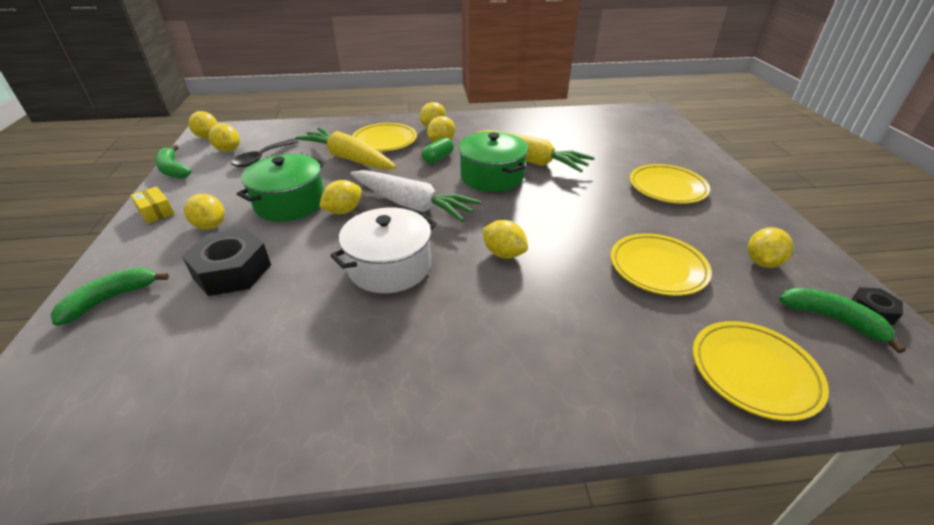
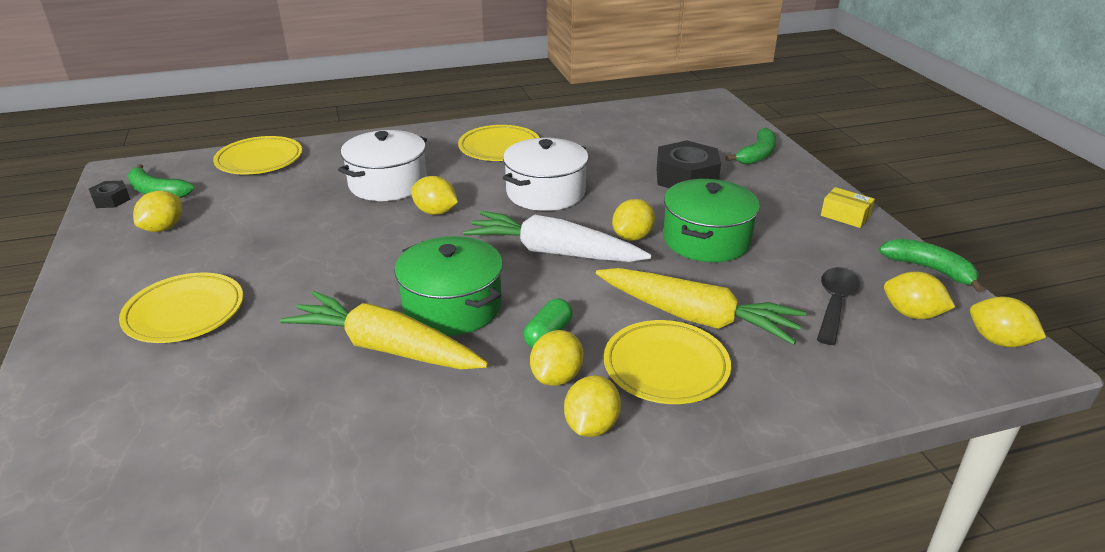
camera: 170 degrees right, 5 degrees down
(210, 225) = (762, 209): yellow lemon -> none
(558, 300) = (388, 183): none -> white pot
(657, 268) = (280, 214): yellow plate -> yellow plate (499, 148)

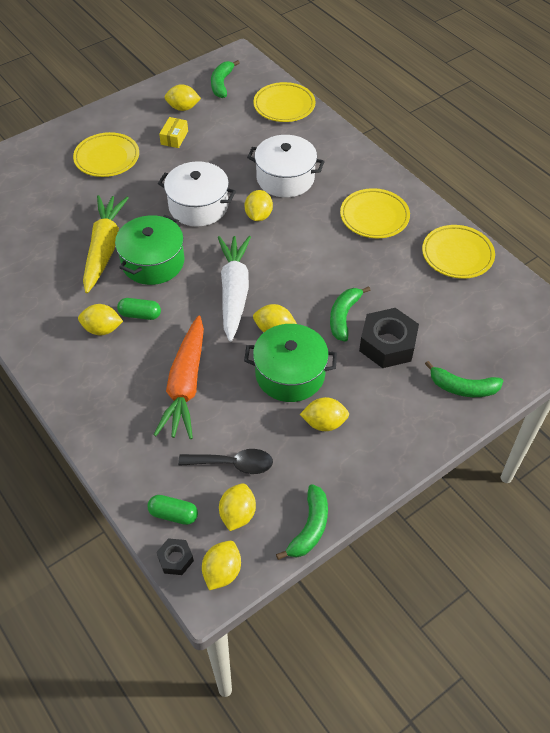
camera: 70 degrees right, 20 degrees up
(111, 200) = (203, 72): black nut -> black nut (175, 559)
(545, 192) = (316, 264): white pot -> white pot (198, 206)
(591, 426) = (66, 355): yellow lemon -> yellow lemon (324, 423)
(635, 192) = (343, 316): none -> green banana
(666, 367) = (127, 378): yellow plate -> yellow plate (457, 255)
(696, 317) = (185, 385): yellow carrot -> orange carrot
(845, 216) = (374, 464): yellow box -> yellow box (174, 138)
(912, 365) = (173, 514): none -> green capsule

